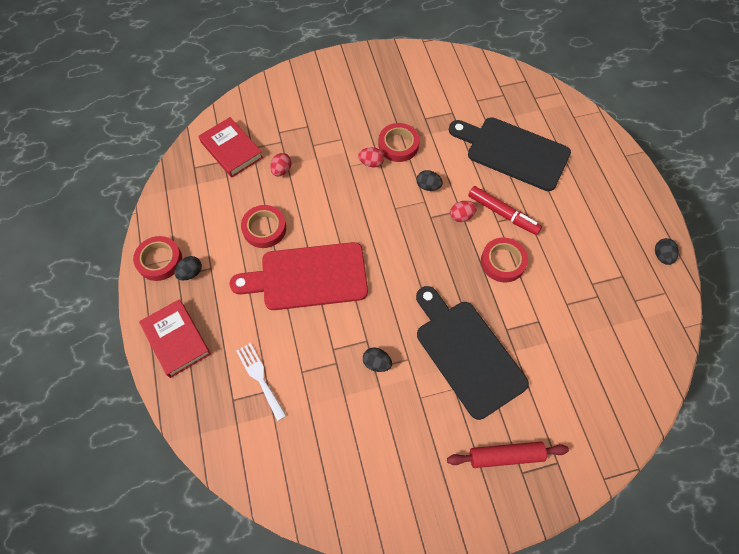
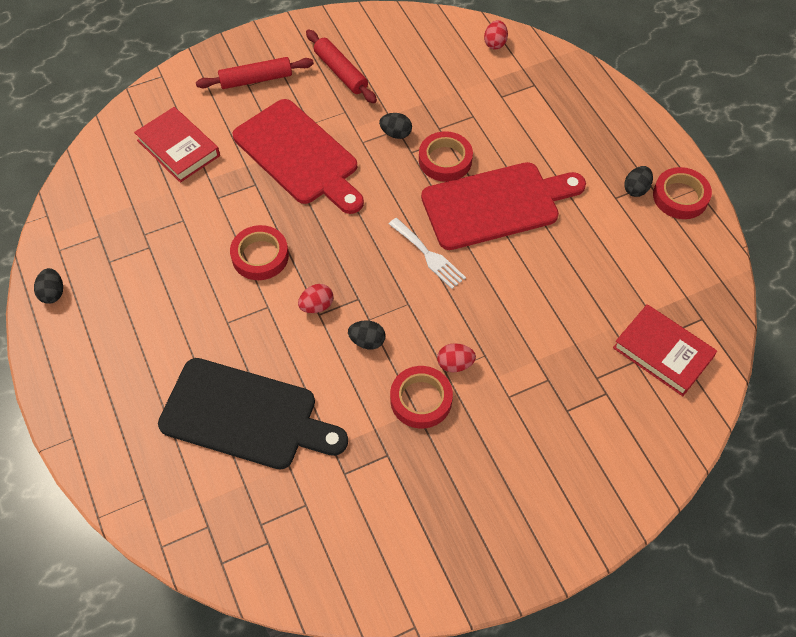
camera: 170 degrees right, 5 degrees down
(176, 340) = (617, 124): red book -> red book (178, 148)
(260, 378) = (514, 105): white fork -> white fork (428, 255)
(264, 228) = (570, 251): red tape -> red tape (445, 160)
(281, 170) = (578, 332): red egg -> red egg (495, 43)
(419, 450) = (341, 72): none -> red rolling pin
(467, 353) = (299, 156): black cutting board -> red cutting board
(503, 214) = (260, 317): red marker -> none

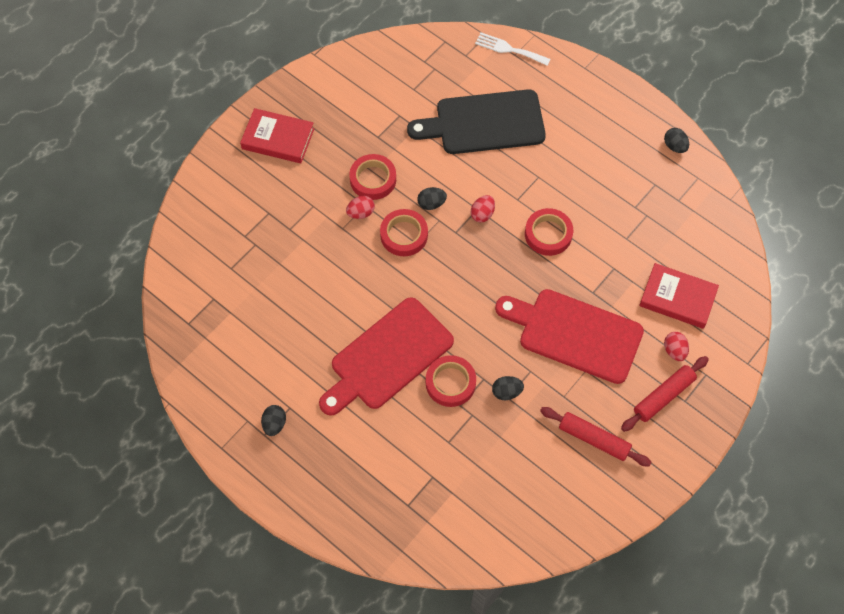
camera: 155 degrees right, 5 degrees up
(428, 255) = (420, 288): white fork -> white fork (509, 49)
(495, 43) = (468, 542): red egg -> red egg (674, 351)
(662, 352) = (212, 283): red book -> red book (278, 139)
(680, 197) = (233, 432): red tape -> red tape (404, 235)

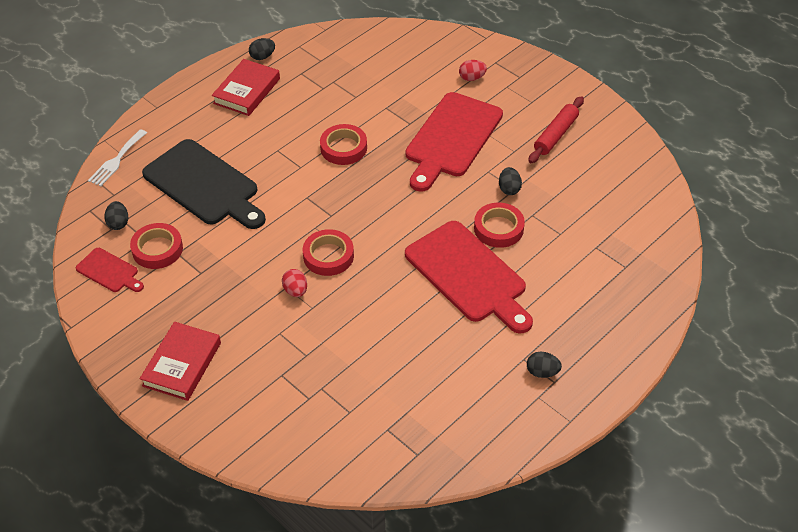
camera: 85 degrees left, 15 degrees down
(373, 179) = (255, 279): red tape -> red tape (157, 249)
(375, 69) = (109, 271): none -> red cutting board
(431, 204) = (294, 232): black egg -> black egg (118, 223)
(482, 214) = (313, 193): red egg -> none
(484, 123) = (204, 185): black cutting board -> black cutting board turned 45 degrees counterclockwise
(663, 396) = (515, 89): red rolling pin -> none
(677, 298) = (421, 71): red book -> red book (247, 91)

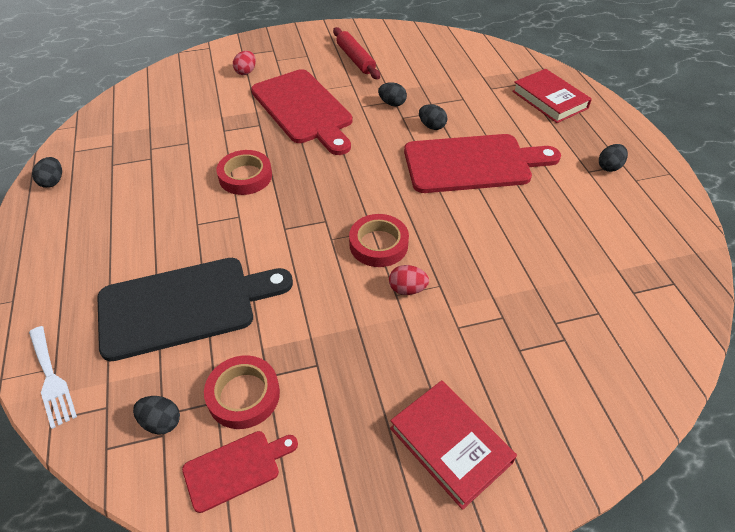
camera: 60 degrees left, 0 degrees up
(247, 91) = (86, 213): red book -> red book (549, 100)
(498, 228) = (432, 126): red tape -> black egg

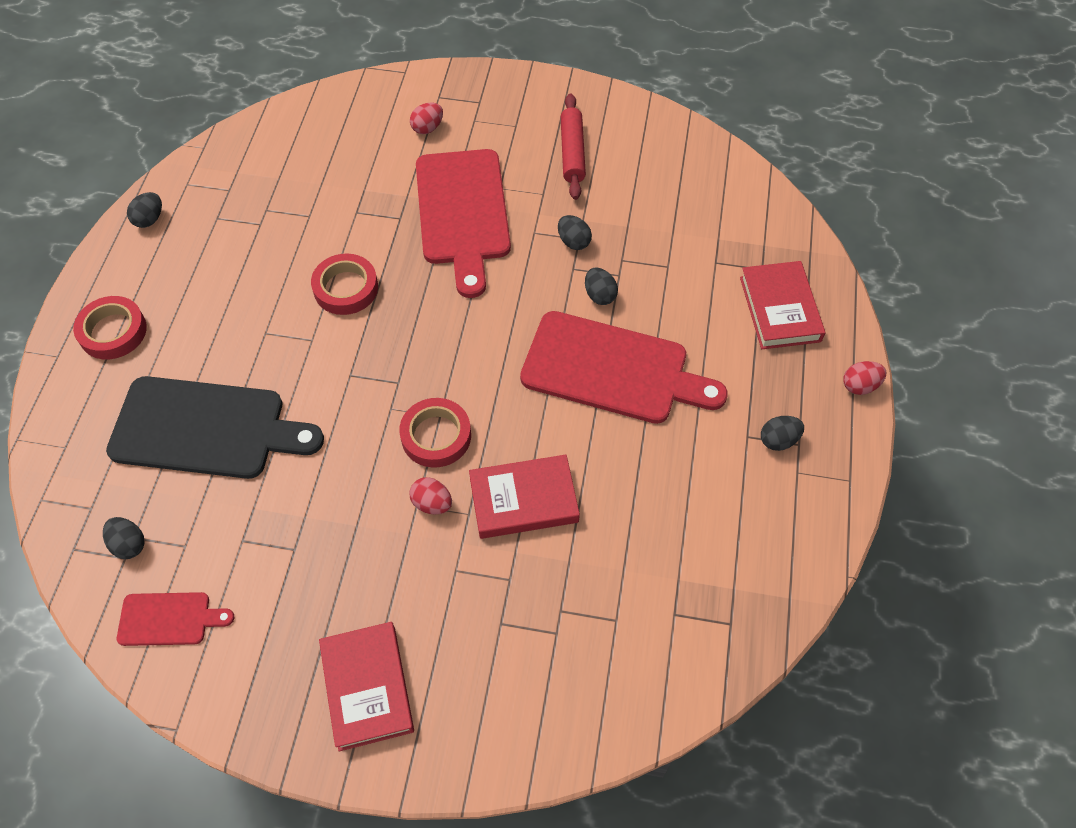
camera: 25 degrees right, 10 degrees up
(51, 379) = (57, 458): white fork -> none
(243, 395) = (211, 550): red tape -> red tape (113, 331)
(473, 261) = (524, 500): none -> red book
(630, 123) = (860, 386): none -> red egg

